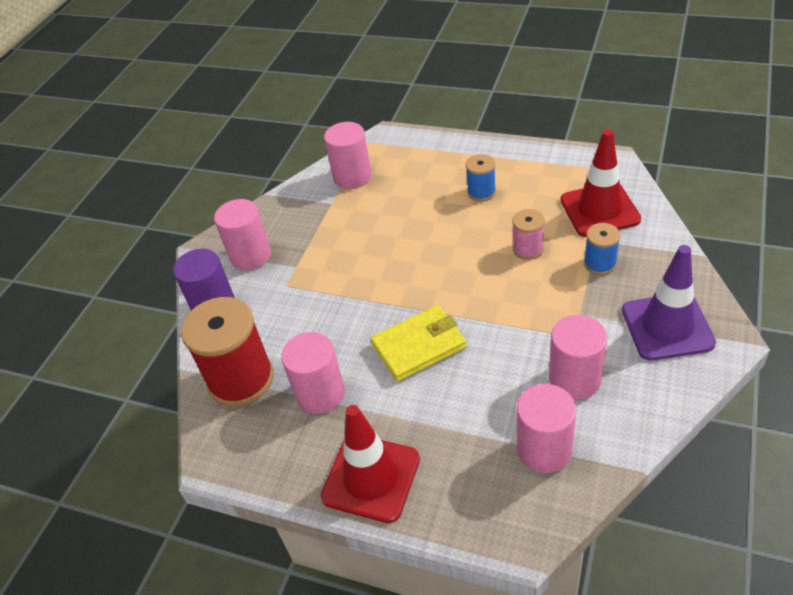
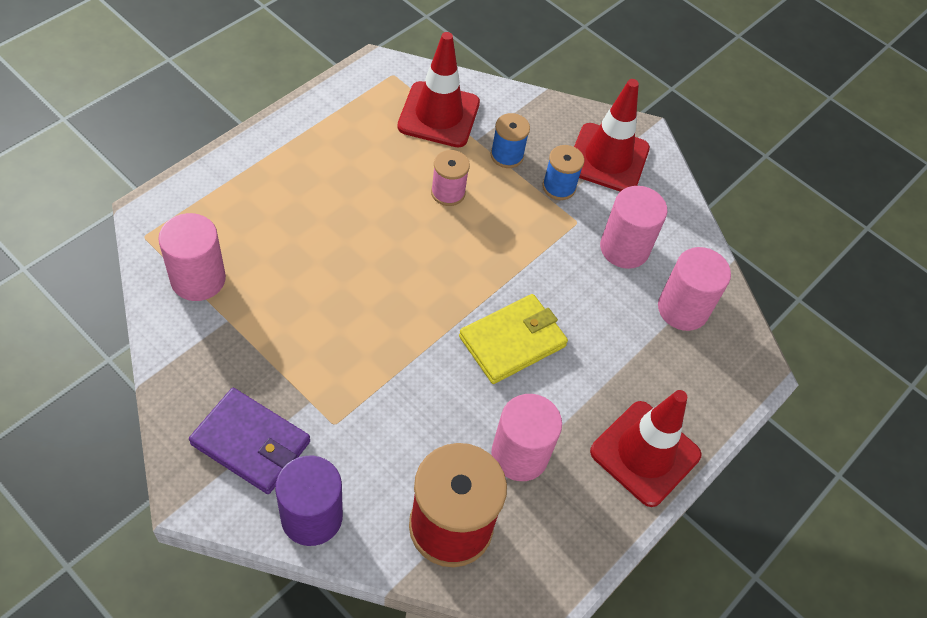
camera: 80 degrees left, 10 degrees up
(250, 256) = (251, 443): pink cylinder -> purple wallet
(419, 346) = (512, 341): yellow wallet -> yellow wallet turned 60 degrees clockwise
(481, 192) = (335, 182): blue spool -> blue spool (559, 187)
(667, 327) = (608, 158): purple traffic cone -> red traffic cone

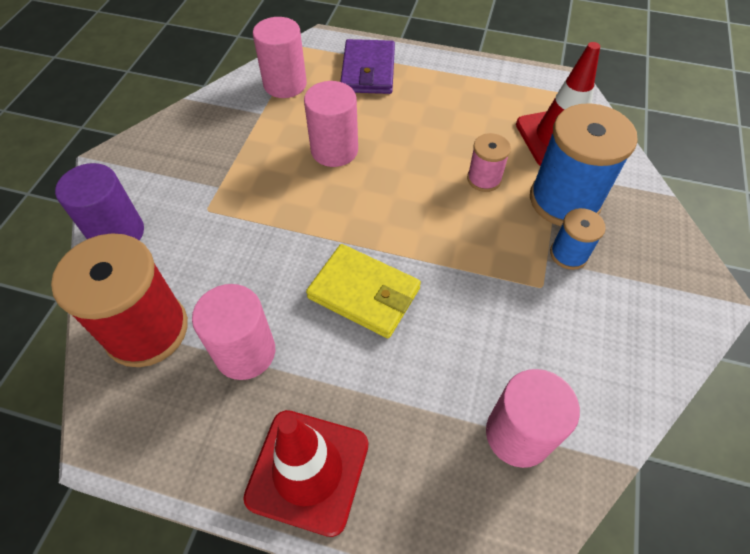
camera: 70 degrees right, 0 degrees up
(251, 443) = (165, 171): purple wallet -> purple wallet (368, 71)
(507, 155) = (564, 200): blue spool -> blue spool, size x1.99
(608, 158) = (645, 279): red traffic cone -> none
(624, 248) = (547, 342): pink cylinder -> pink cylinder (334, 150)

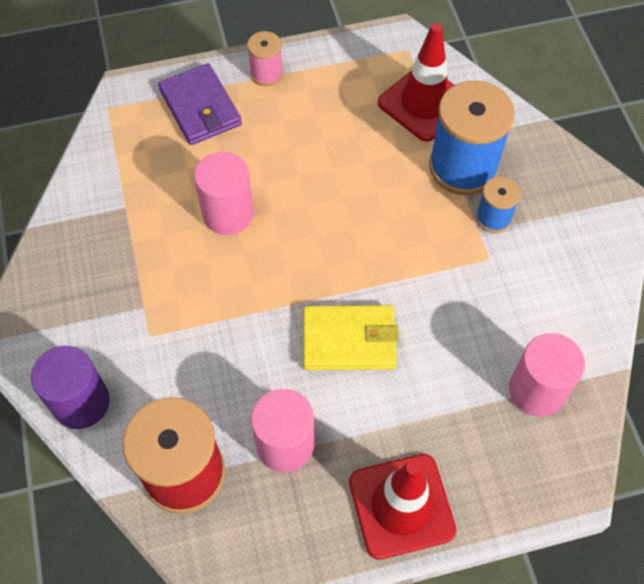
camera: 30 degrees left, 5 degrees up
(285, 84) = (125, 162): pink cylinder -> none
(484, 179) = (383, 178): pink spool -> pink spool (266, 73)

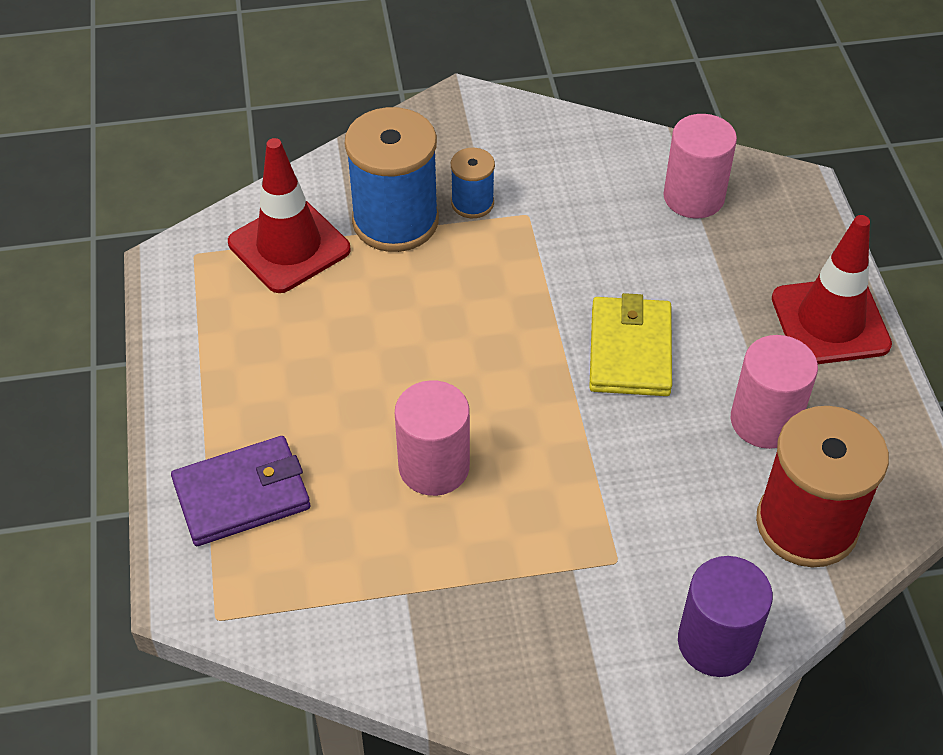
camera: 85 degrees left, 10 degrees down
(266, 73) = (197, 411): pink spool -> none

